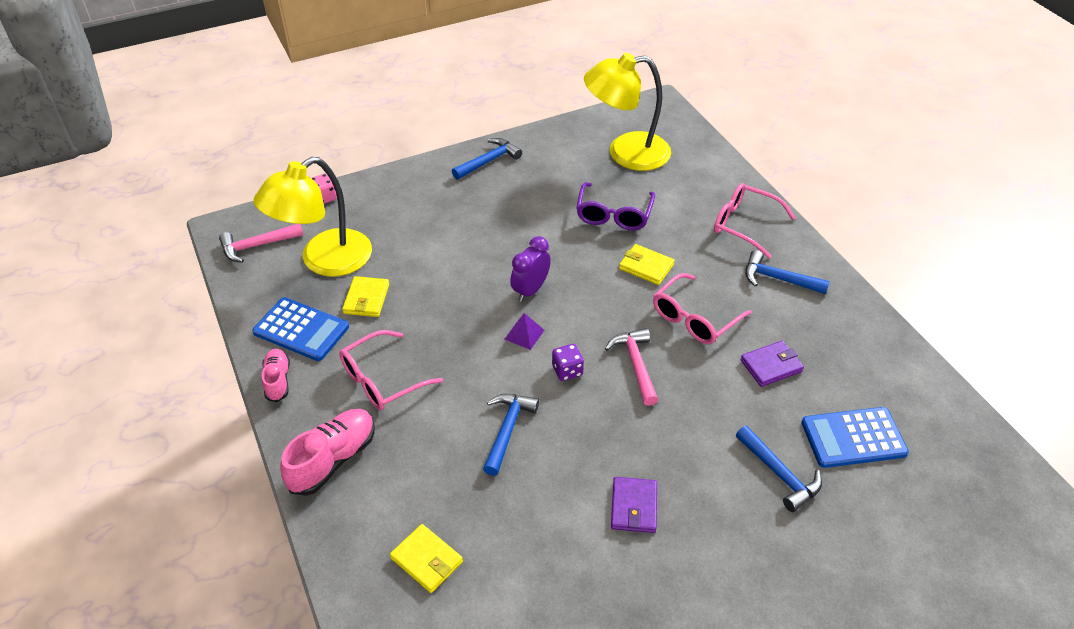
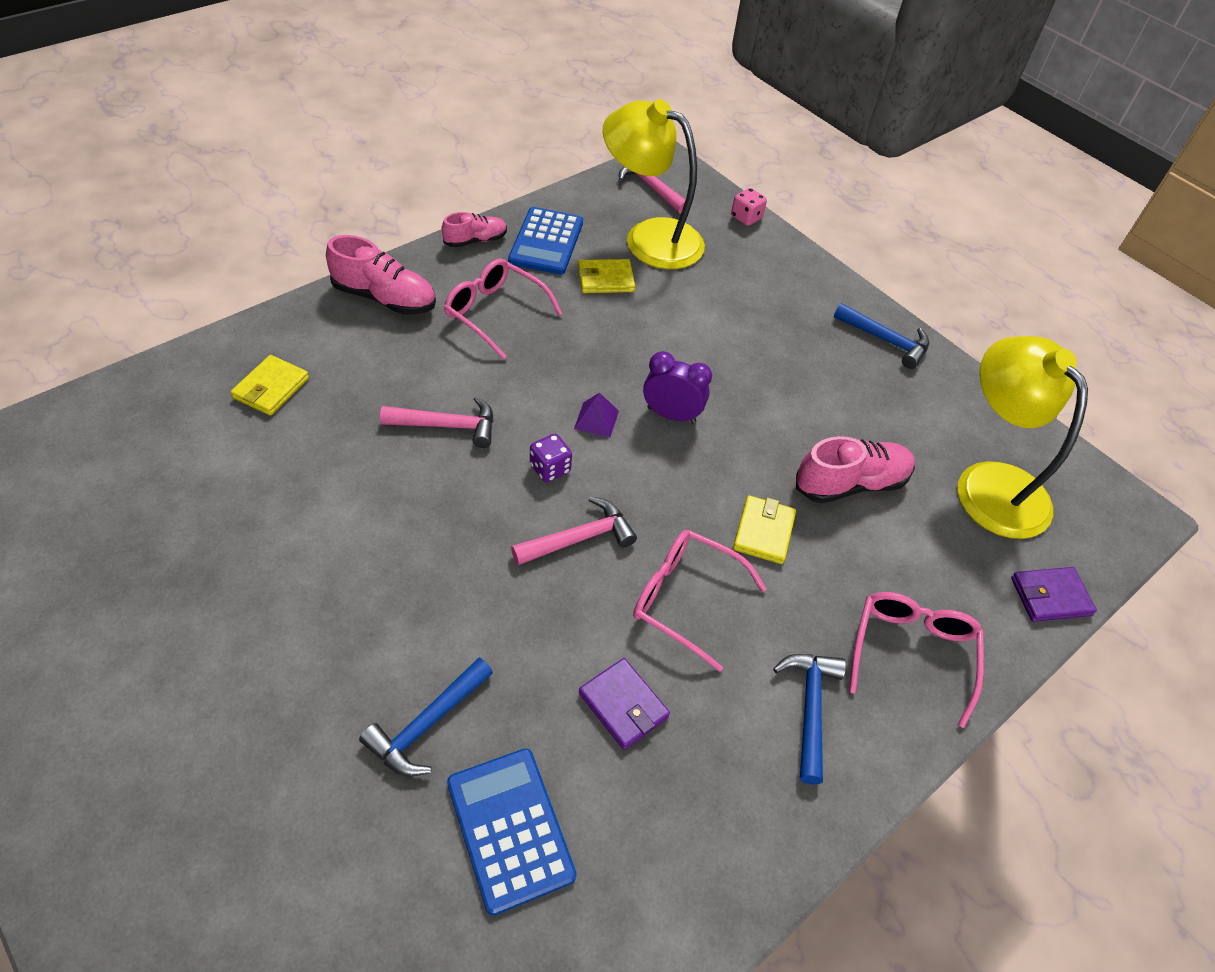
camera: 70 degrees right, 5 degrees up
(507, 430) = (447, 426): blue hammer -> pink hammer
(614, 215) = (850, 484): purple glasses -> pink shoe
(634, 507) = (354, 559): purple wallet -> purple wallet (1050, 597)

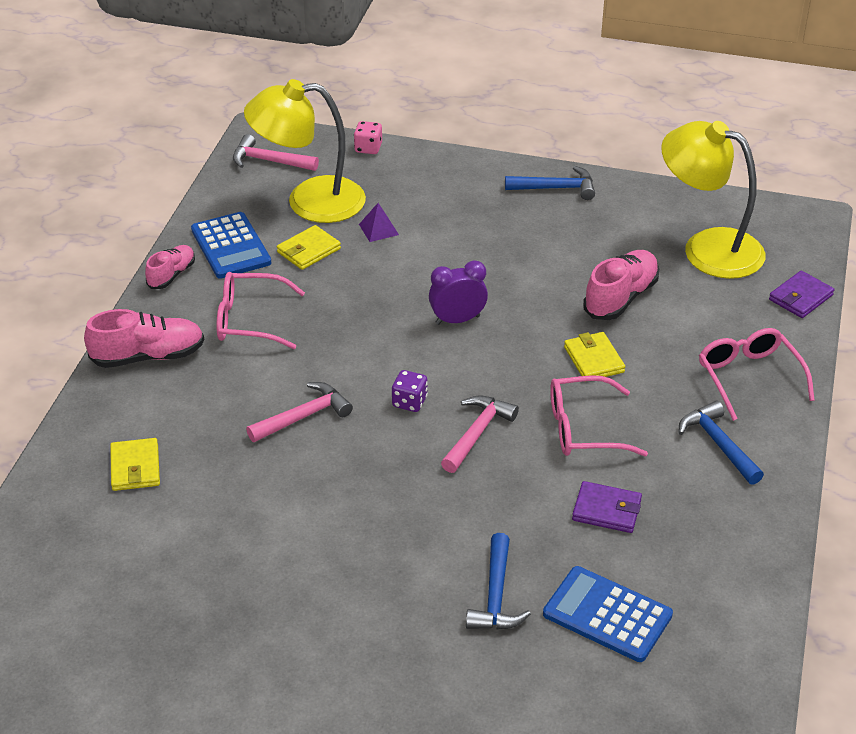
camera: 30 degrees left, 10 degrees down
(596, 419) = (408, 352): purple pyramid -> purple pyramid (378, 229)

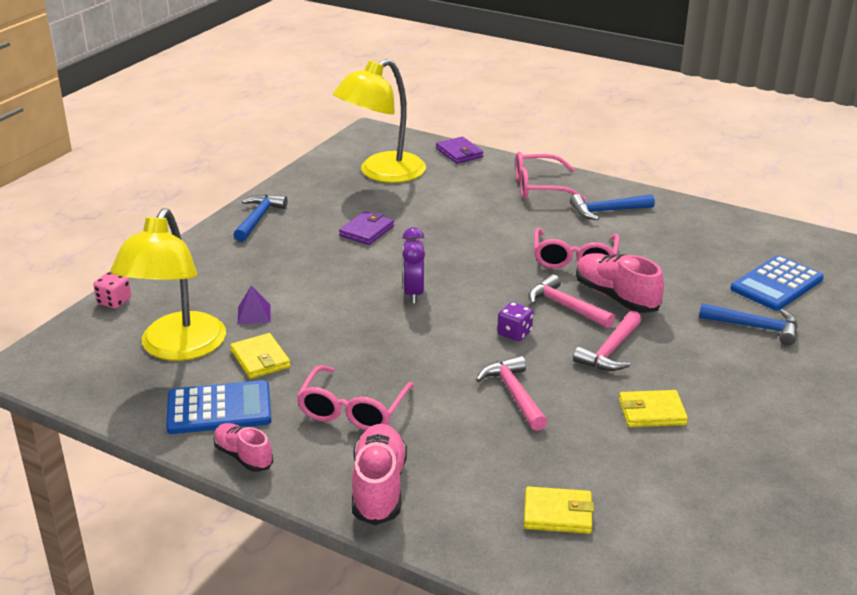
camera: 75 degrees left, 10 degrees down
(269, 161) = (82, 365): pink hammer -> pink hammer (610, 351)
(593, 359) = (494, 241): yellow wallet -> yellow wallet (652, 412)
(606, 510) = (668, 265): purple wallet -> purple wallet (367, 231)
(621, 298) = (423, 217): pink shoe -> pink shoe (616, 297)

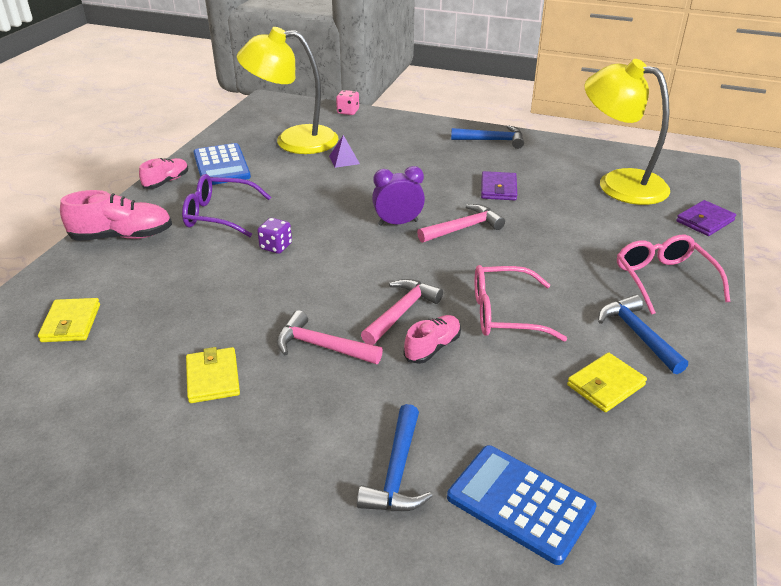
camera: 80 degrees right, 5 degrees up
(260, 359) = (283, 171): yellow wallet -> yellow wallet (605, 385)
(353, 410) = (219, 215): pink glasses -> purple glasses
(367, 231) = (498, 189): purple wallet -> purple wallet turned 75 degrees clockwise
(514, 333) = (342, 283): purple dice -> purple dice (276, 246)
(514, 394) = (242, 289): pink hammer -> pink hammer (463, 228)
(616, 297) = (432, 347): pink shoe -> pink shoe, size x0.62

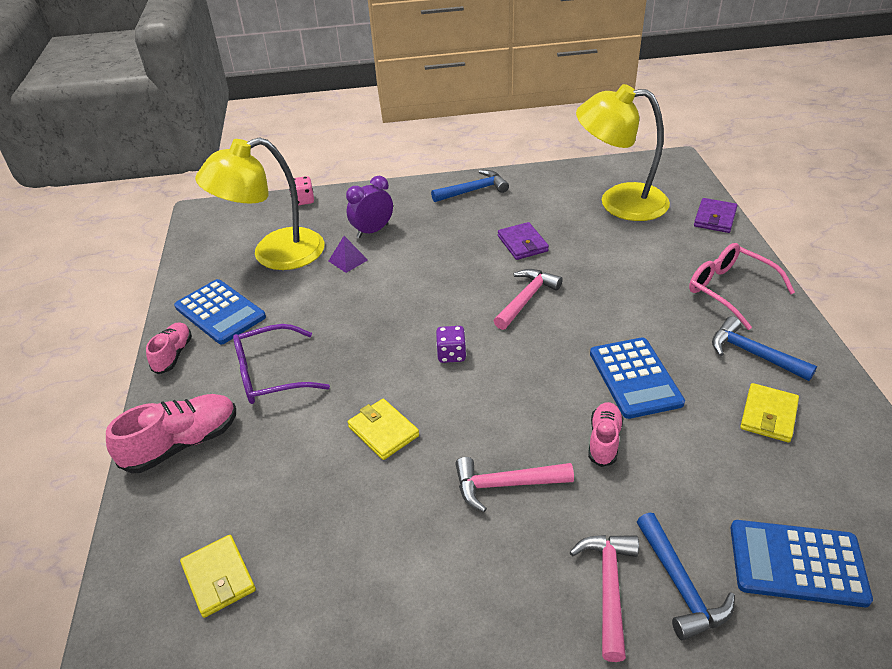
camera: 25 degrees left, 5 degrees up
(213, 378) = (431, 570): yellow wallet -> yellow wallet (383, 431)
(276, 246) = (364, 390): purple dice -> purple dice (451, 354)
(398, 223) = (462, 316): purple clock -> purple clock (372, 231)
(401, 312) = (546, 414): pink hammer -> pink hammer (608, 587)
(505, 314) = (635, 378): pink glasses -> blue calculator

